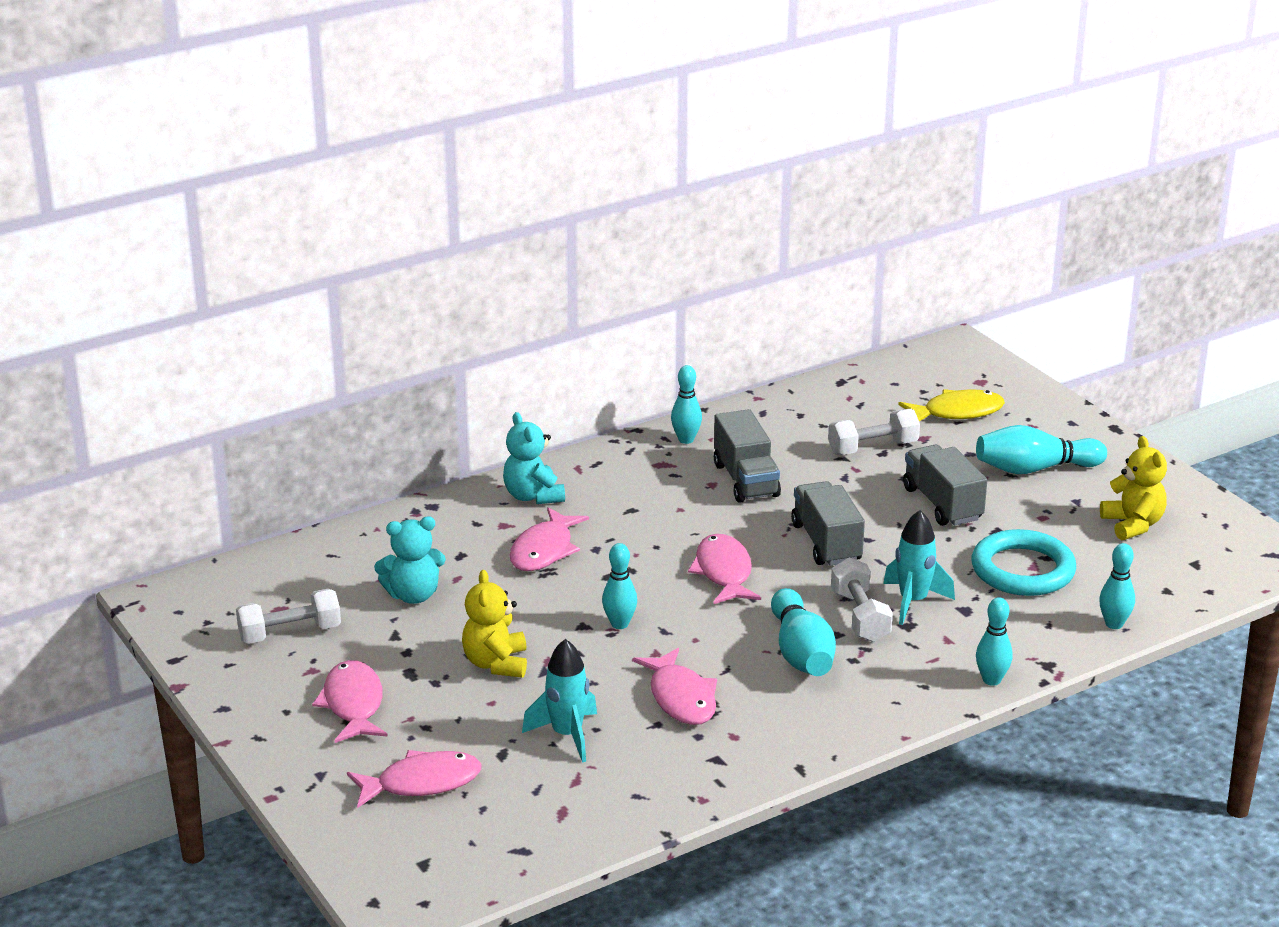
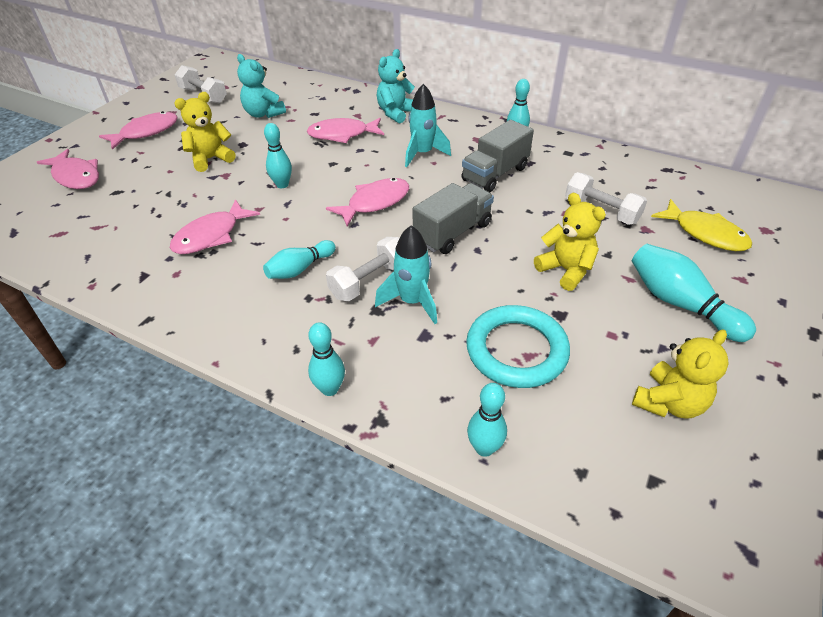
camera: 60 degrees right, 15 degrees up
(567, 735) = (146, 207): turquoise rocket -> turquoise rocket (422, 154)
(801, 653) = (300, 269): turquoise bowling pin -> turquoise bowling pin, size x0.64
(942, 504) = (566, 270): grey truck -> yellow teddy bear

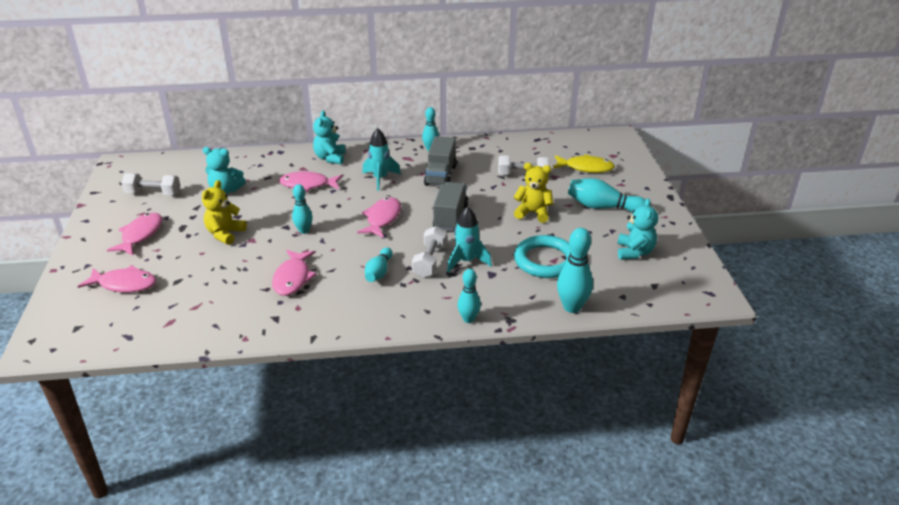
camera: 35 degrees left, 10 degrees down
(342, 135) = (307, 185): pink fish -> pink fish turned 45 degrees clockwise
(484, 448) = (572, 307): turquoise bowling pin -> turquoise bowling pin, size x1.55
(668, 402) = (634, 252): yellow teddy bear -> turquoise teddy bear

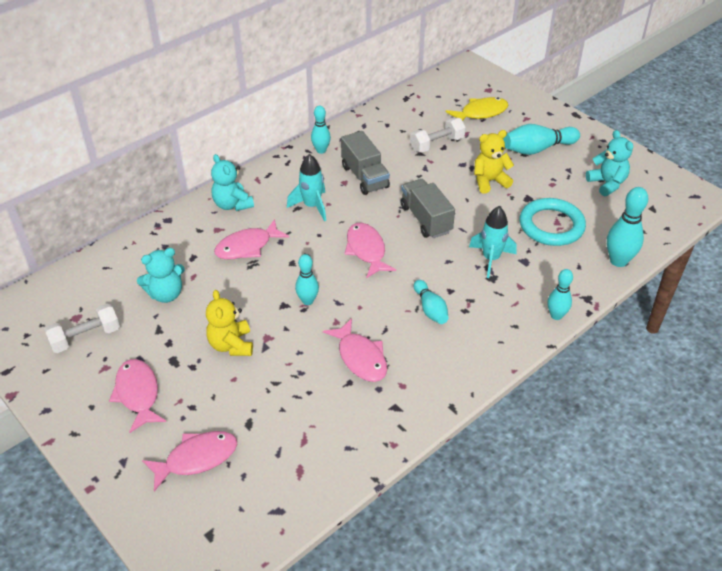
camera: 35 degrees left, 10 degrees up
(430, 261) = (460, 274): white dumbbell -> none

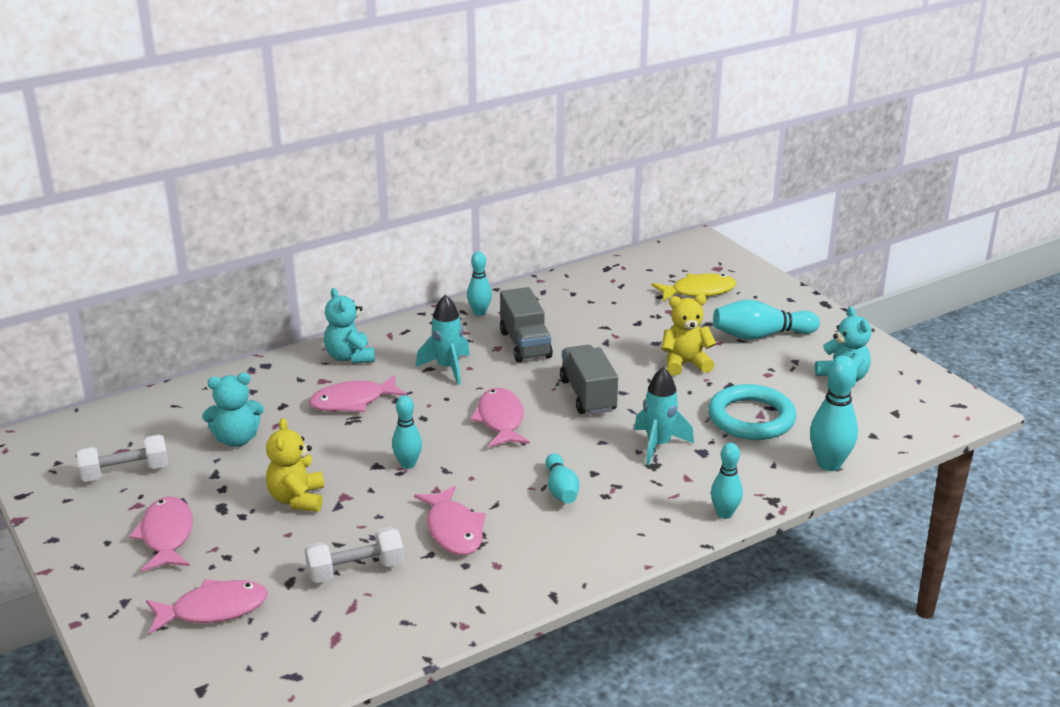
camera: 10 degrees right, 15 degrees down
(437, 144) = (630, 319): white dumbbell -> white dumbbell (355, 570)

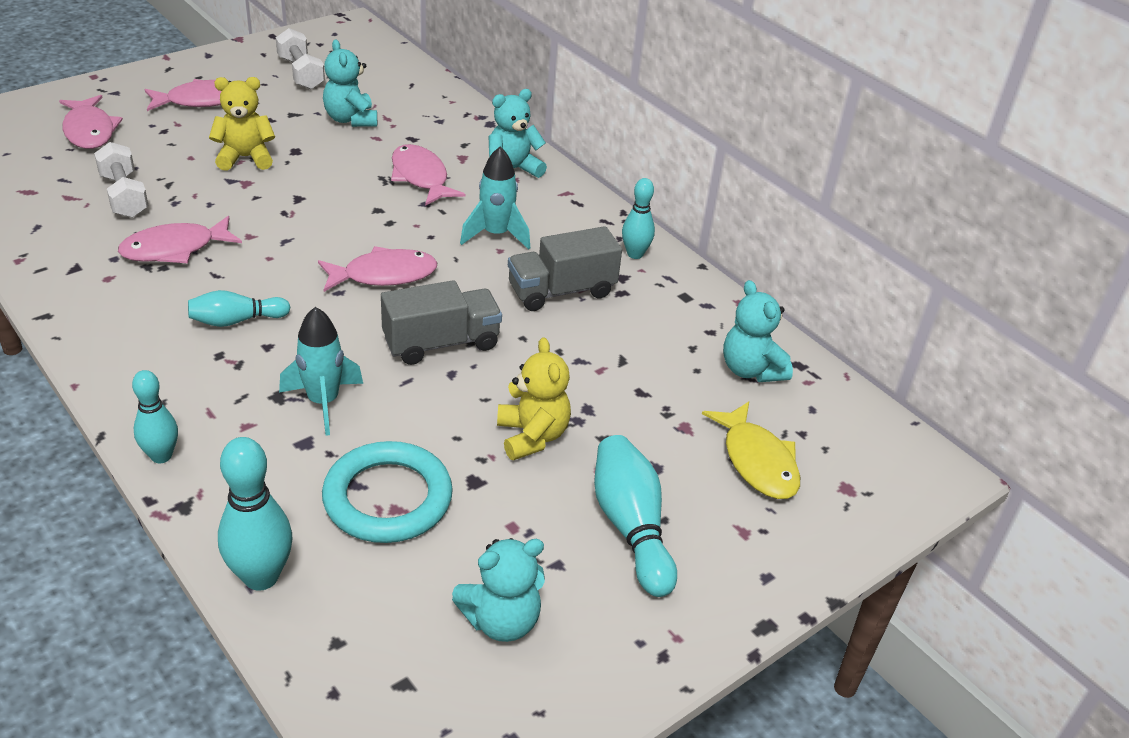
camera: 80 degrees right, 10 degrees up
(408, 464) = (298, 216): turquoise bowling pin -> none
(613, 284) = (751, 370): none -> turquoise teddy bear

